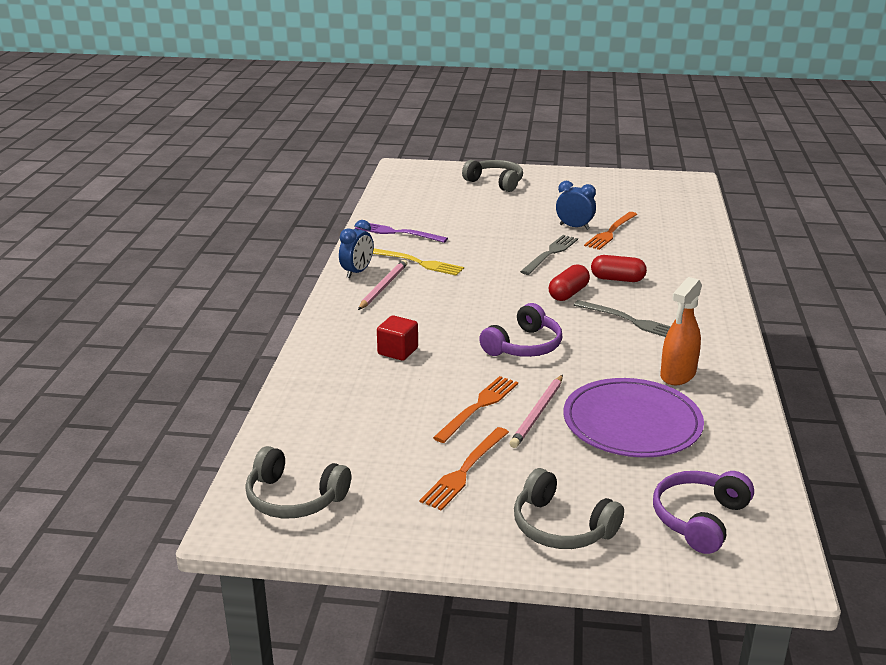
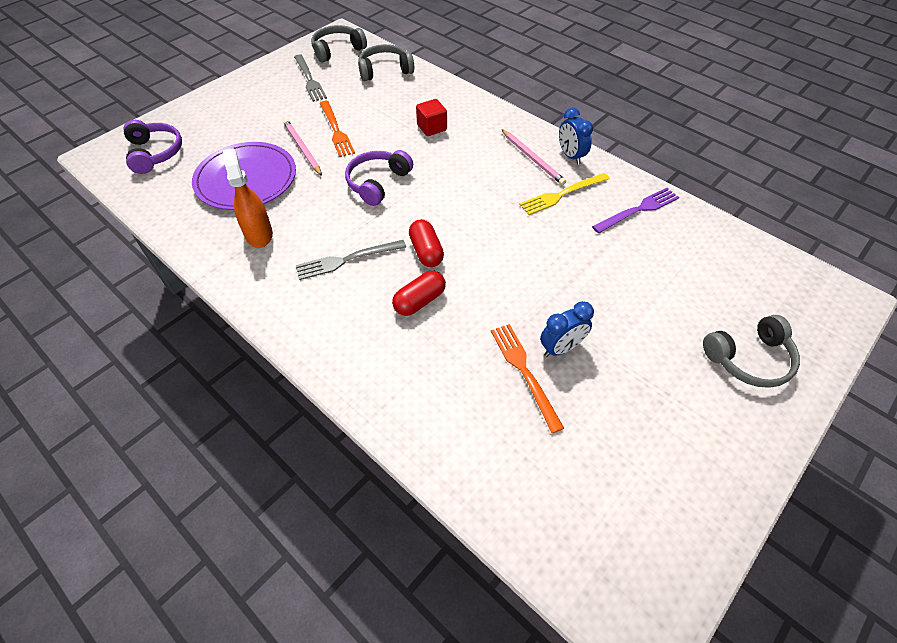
camera: 125 degrees right, 25 degrees up
(465, 470) = (291, 101): orange fork -> none
(523, 346) = (378, 183): purple headphones -> purple headphones turned 45 degrees clockwise
(550, 254) = (511, 287): grey fork -> grey fork (309, 79)
(561, 527) = (216, 109): grey headphones -> grey headphones (385, 70)

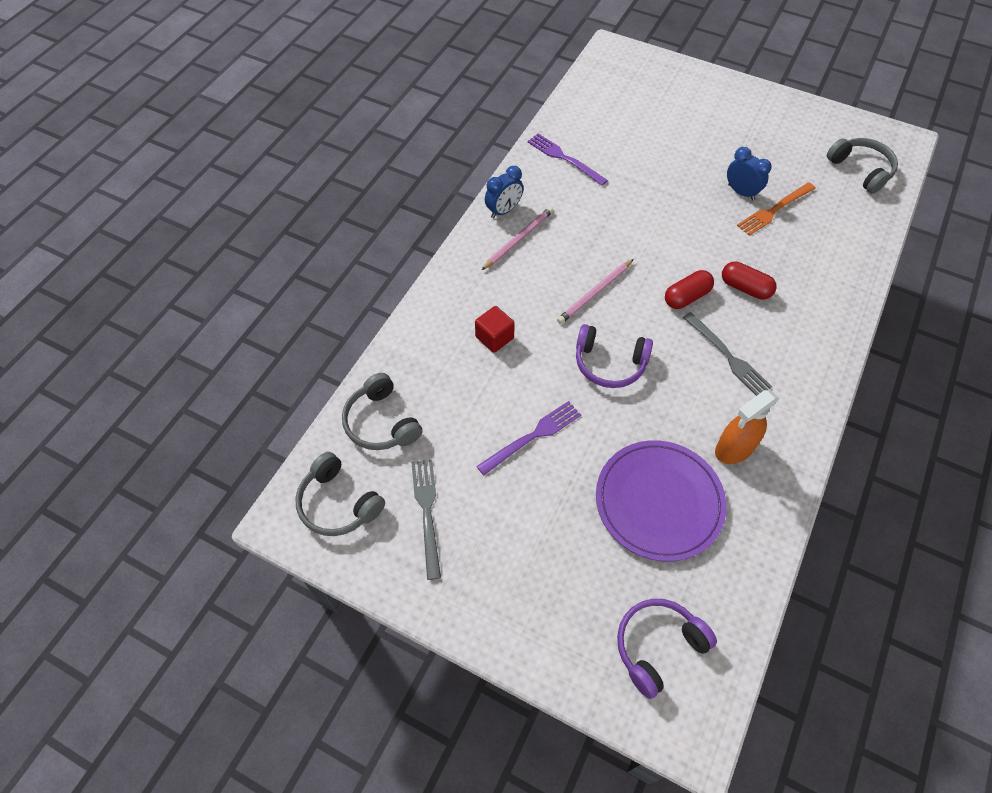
camera: 105 degrees left, 5 degrees up
(302, 148) = (580, 461): pink pencil -> pink pencil (595, 293)
(309, 79) = (427, 513): grey fork -> grey fork turned 60 degrees counterclockwise
(336, 130) = (532, 437): orange fork -> purple fork
(562, 194) = (564, 210): yellow fork -> none
(749, 358) = (694, 97): grey headphones -> grey headphones (860, 170)

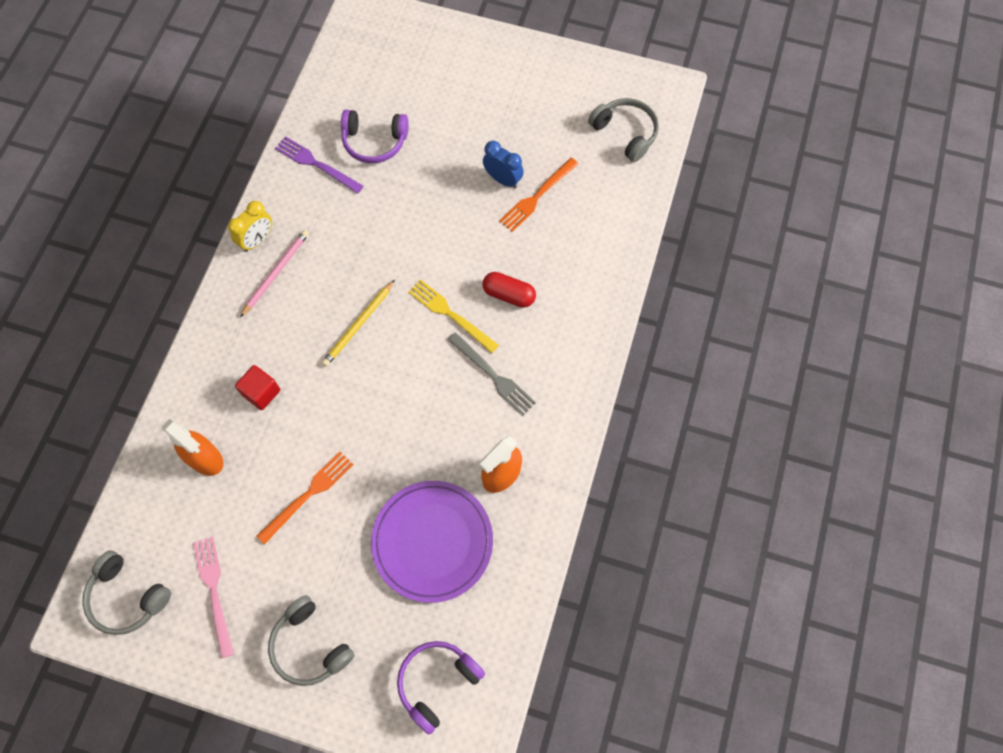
camera: 10 degrees left, 10 degrees up
(381, 422) = (158, 505): grey headphones -> grey headphones (310, 645)
(427, 513) = (214, 591): grey fork -> pink fork
(433, 387) = (205, 458): none -> orange spray bottle
(503, 210) = (257, 240): blue clock -> yellow clock
(532, 437) = (308, 495): purple fork -> orange fork
(595, 293) = (359, 325): pink pencil -> yellow pencil
(609, 363) = (378, 402): purple headphones -> purple headphones (374, 142)
(686, 297) = (451, 314): red capsule -> yellow fork

